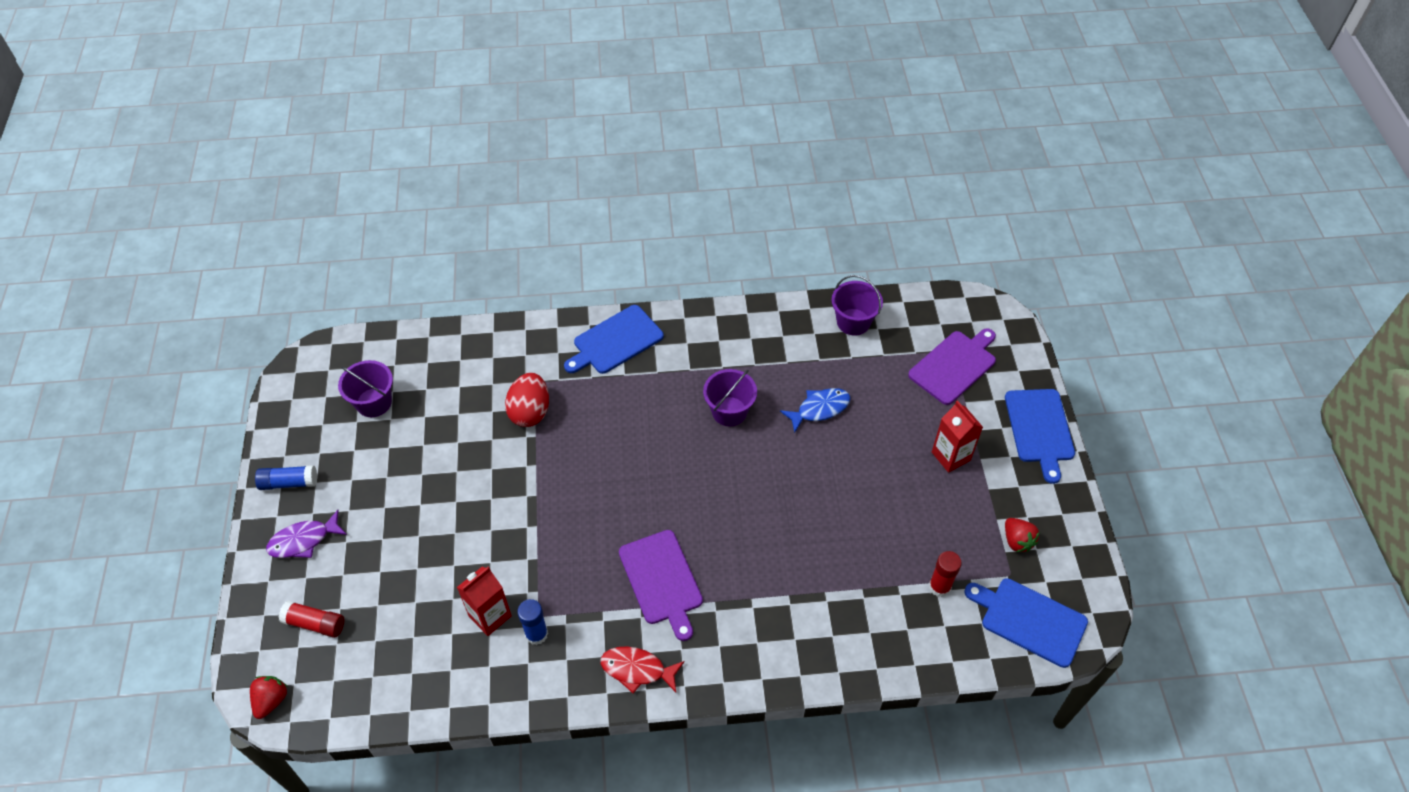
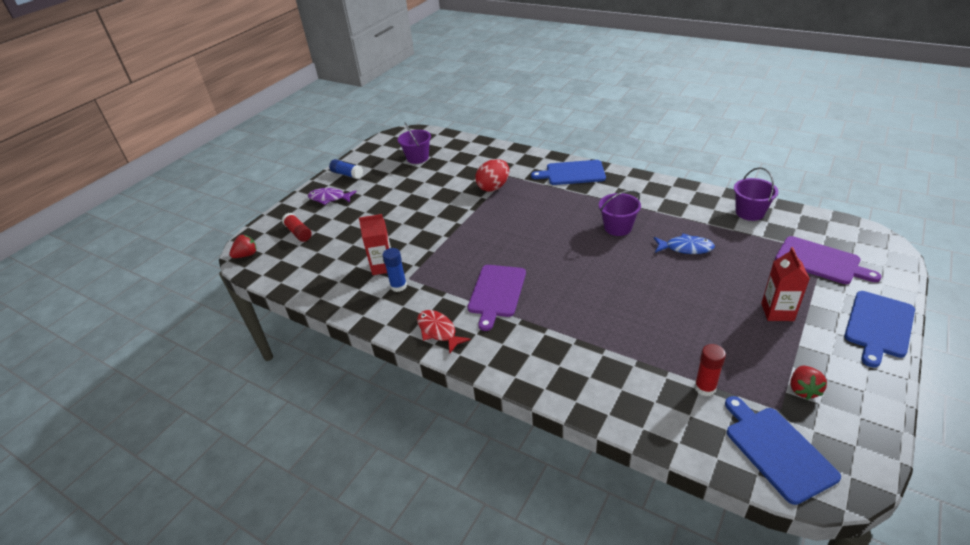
camera: 40 degrees right, 15 degrees down
(954, 366) = (820, 261): purple cutting board -> purple cutting board turned 45 degrees clockwise

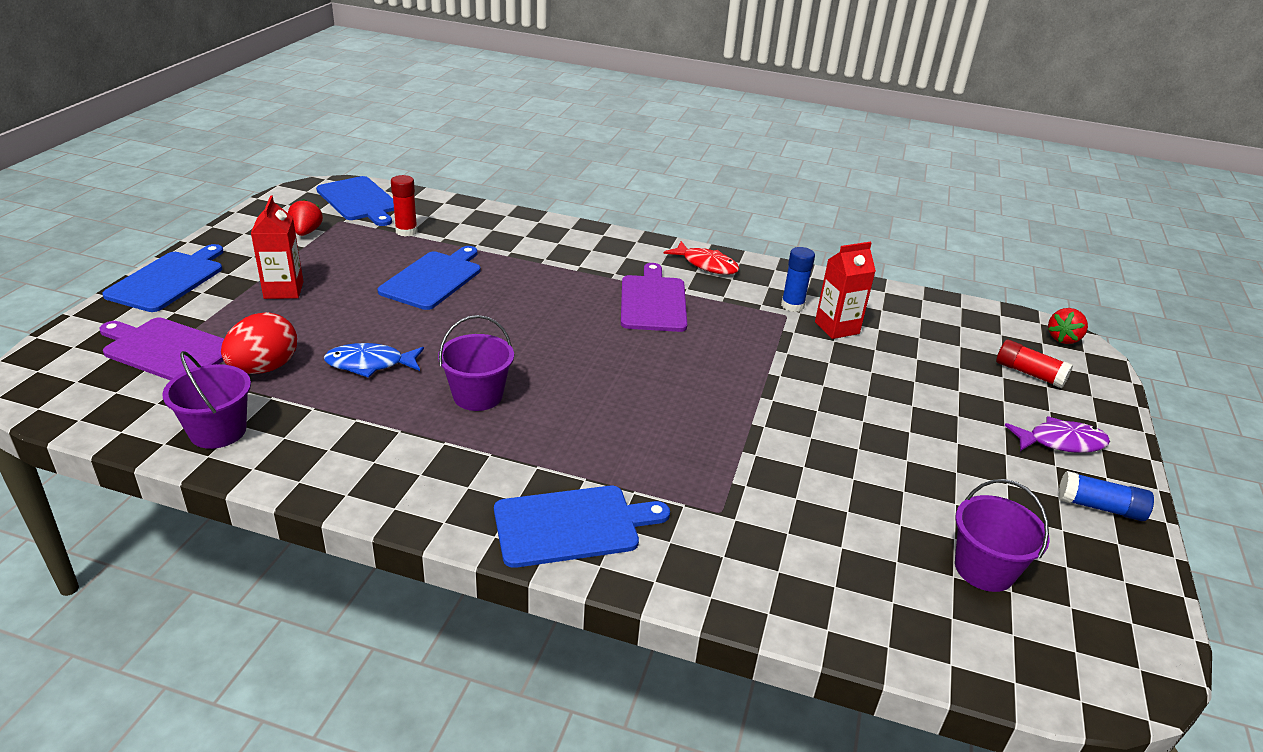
camera: 160 degrees right, 5 degrees down
(493, 187) = (741, 479): red egg -> red egg (264, 368)
(663, 321) = (433, 279): none -> blue cutting board

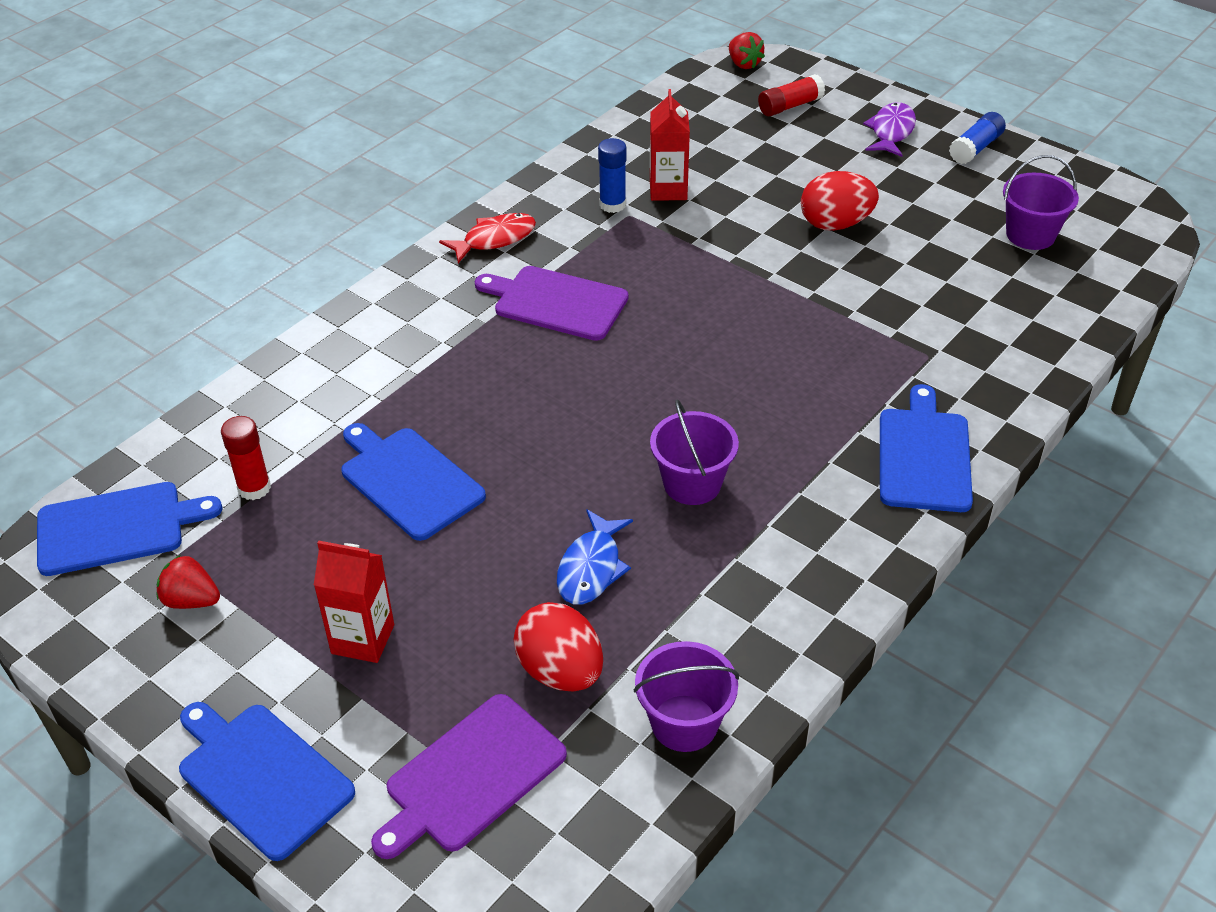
camera: 65 degrees left, 10 degrees up
(873, 425) = (835, 224): none -> red egg

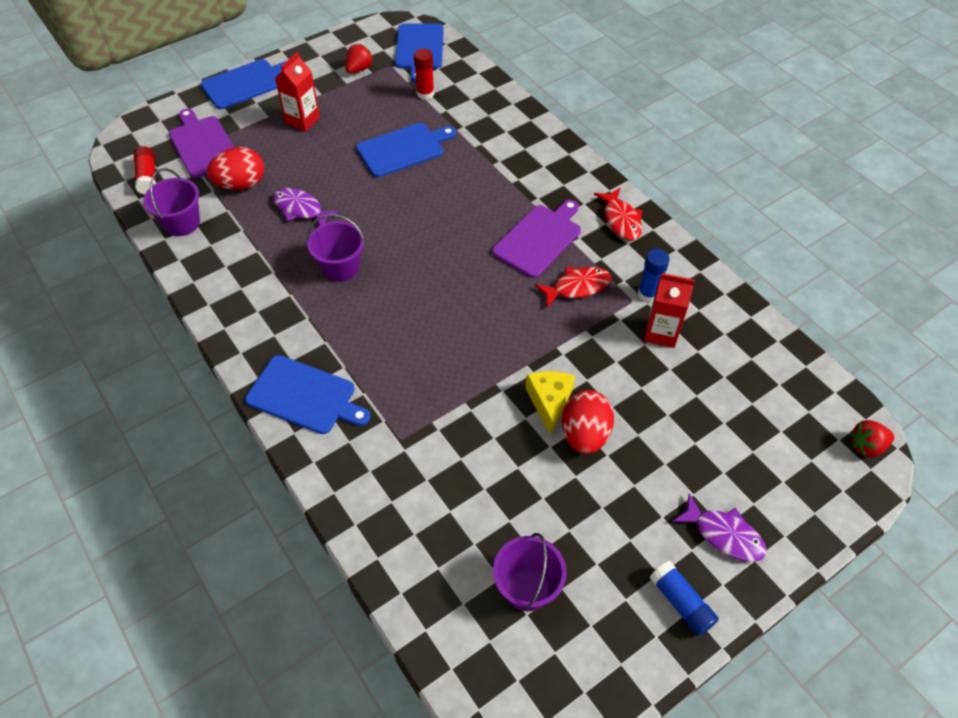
camera: 105 degrees right, 10 degrees up
(591, 568) = (301, 209): blue fish -> purple fish
(627, 258) = (577, 287): none -> red fish
(790, 106) = (782, 461): red glue stick -> red glue stick (148, 177)
(809, 254) = (549, 402): none -> yellow cheese

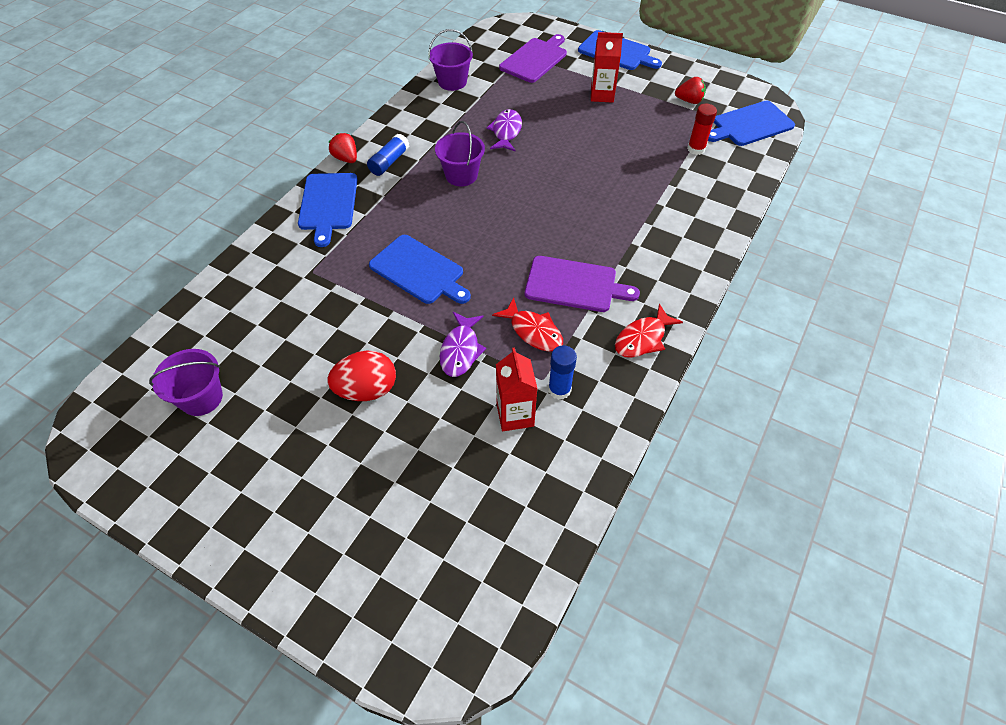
camera: 65 degrees right, 0 degrees up
(148, 177) = (484, 49): red glue stick -> none
(241, 184) = (509, 93): red egg -> none
(403, 149) = (616, 161): blue cutting board -> blue cutting board (419, 271)
(549, 402) = (390, 353): yellow cheese -> none
(681, 602) = (216, 517): blue glue stick -> blue glue stick (389, 162)
(724, 535) = (298, 535): purple fish -> purple fish (461, 350)
(866, 446) = (461, 656): red strawberry -> red strawberry (346, 158)

